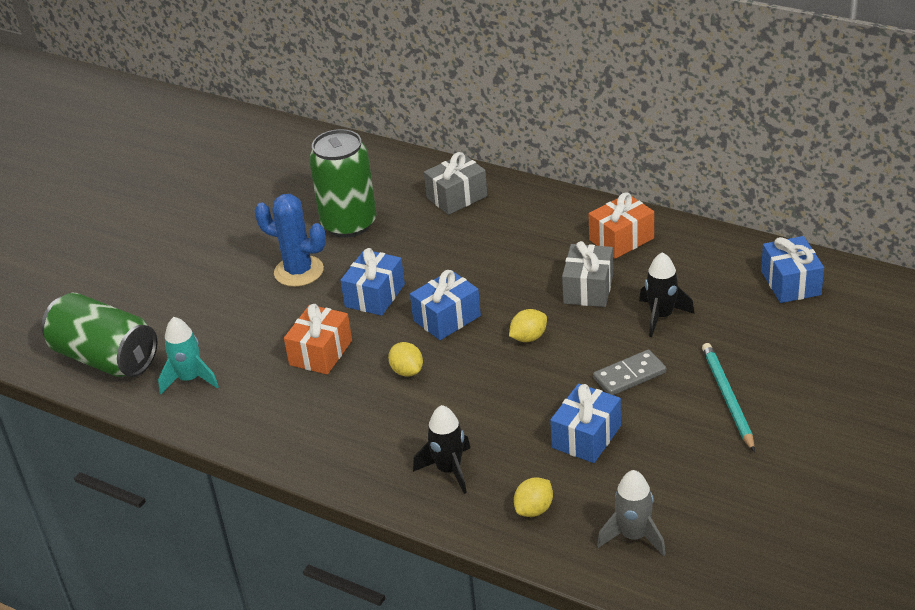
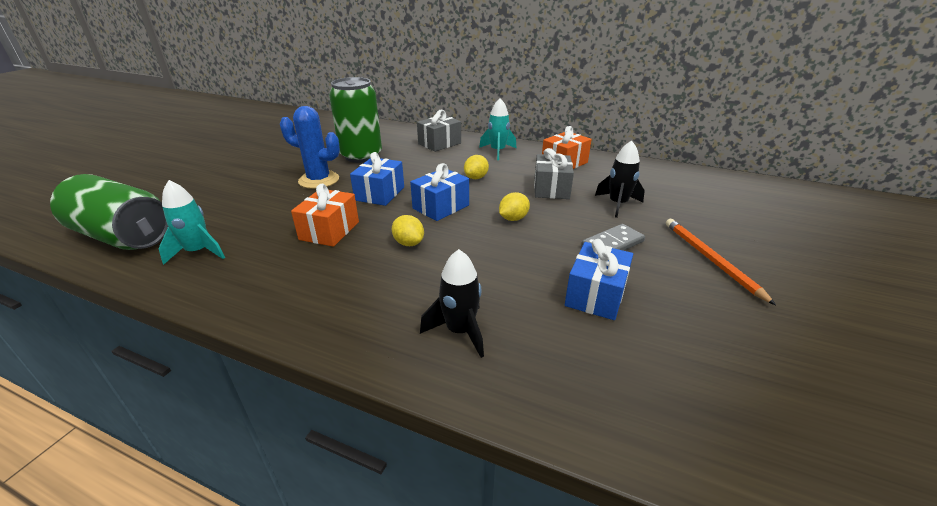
camera: 10 degrees left, 5 degrees down
(534, 509) = (568, 374): yellow lemon -> yellow lemon (476, 178)
(535, 215) = (497, 151): none -> turquoise rocket
(633, 536) = (702, 406): grey rocket -> none
(727, 398) = (711, 260): turquoise pencil -> orange pencil
(791, 283) = (704, 185): blue gift -> none

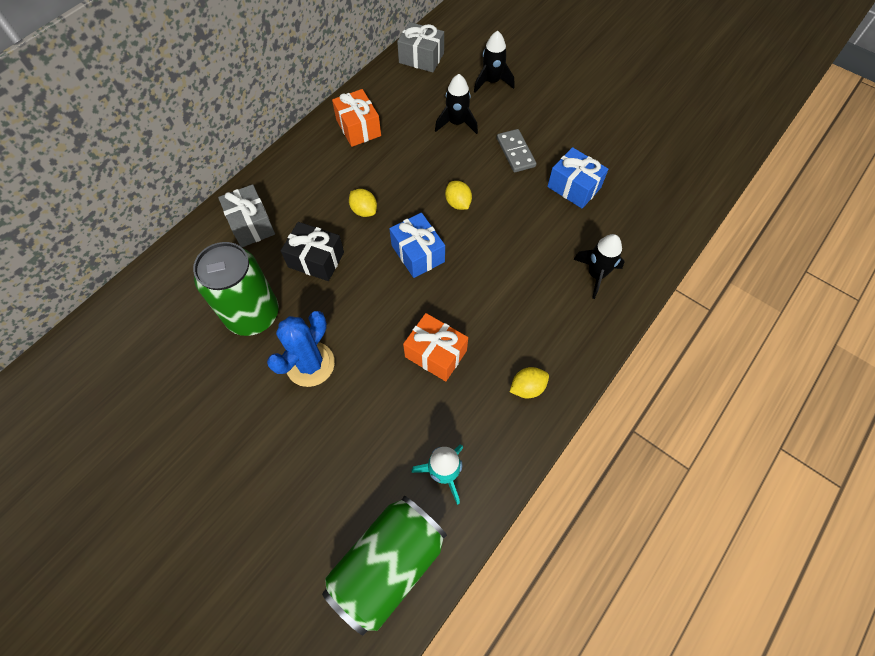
camera: 75 degrees left, 30 degrees up
(380, 193) = (369, 303): blue gift -> none
(408, 243) = (477, 289): yellow lemon -> yellow lemon (527, 387)
(417, 168) = (316, 259): none -> black gift
(497, 151) = (303, 174): turquoise rocket -> none
(551, 189) = (411, 158): grey gift -> grey gift (421, 58)
(701, 216) = (492, 82): none -> black rocket
(711, 260) = (549, 107): orange pencil -> none

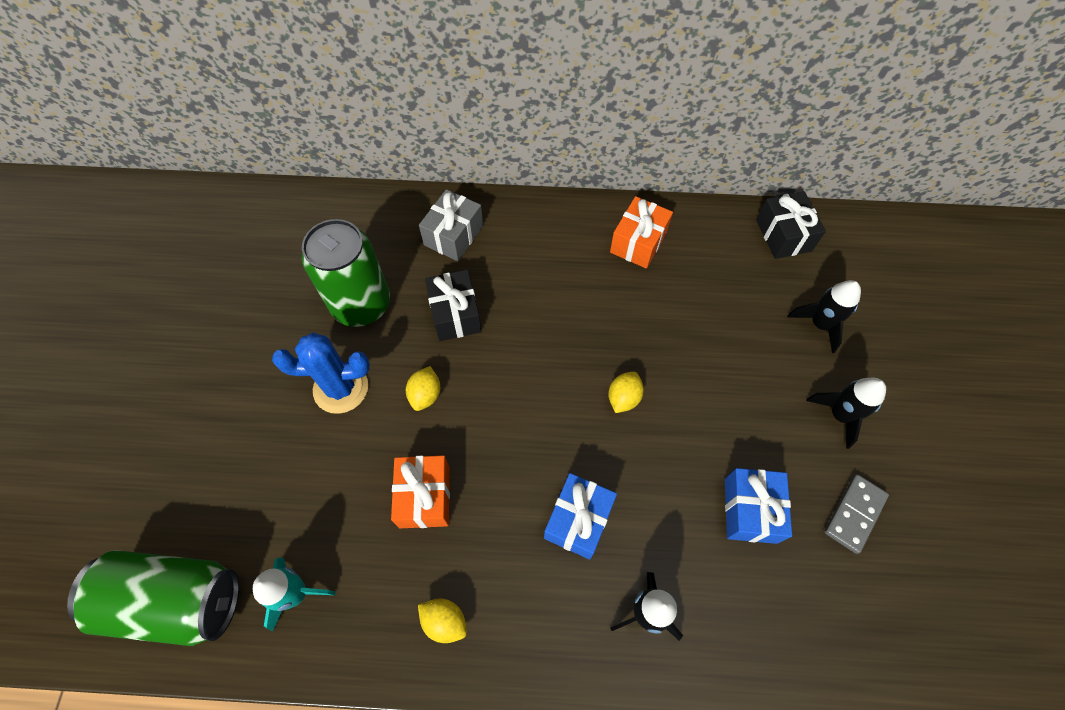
camera: 55 degrees right, 0 degrees up
(364, 210) = (543, 316): yellow lemon -> yellow lemon (425, 395)
(418, 253) = (530, 400): blue gift -> blue gift (578, 520)
(421, 58) = (783, 235): grey gift -> black gift
(456, 123) = (727, 327): black rocket -> black rocket (839, 415)
(515, 152) = (743, 413): grey domino -> grey domino (854, 514)

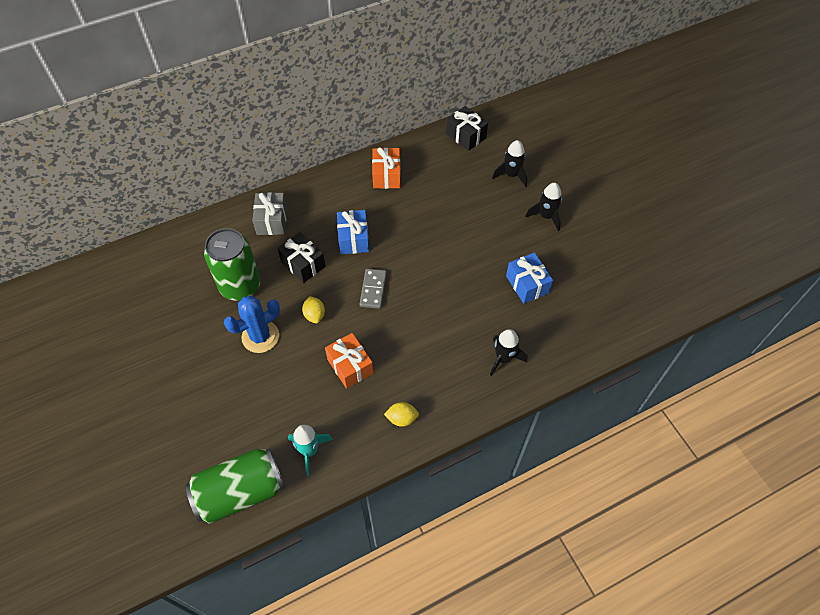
camera: 30 degrees left, 5 degrees down
(578, 520) = (442, 334): blue gift -> blue gift (353, 239)
(623, 398) = (429, 262): yellow lemon -> none
(854, 514) = (578, 260): grey domino -> grey domino (373, 289)

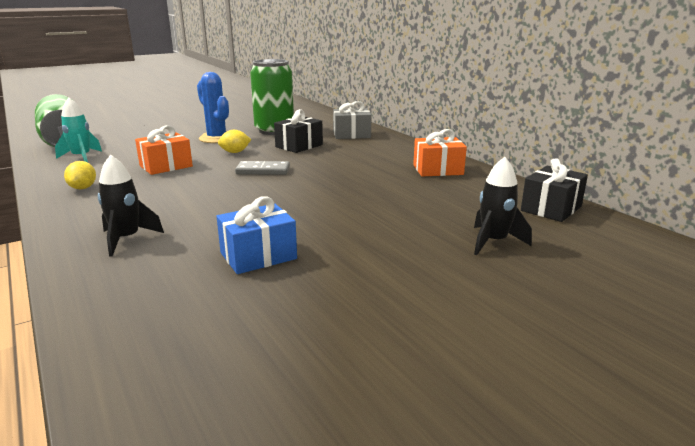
camera: 85 degrees right, 35 degrees down
(353, 239) = (334, 161): blue gift -> none
(546, 216) = (412, 272): black rocket -> none

